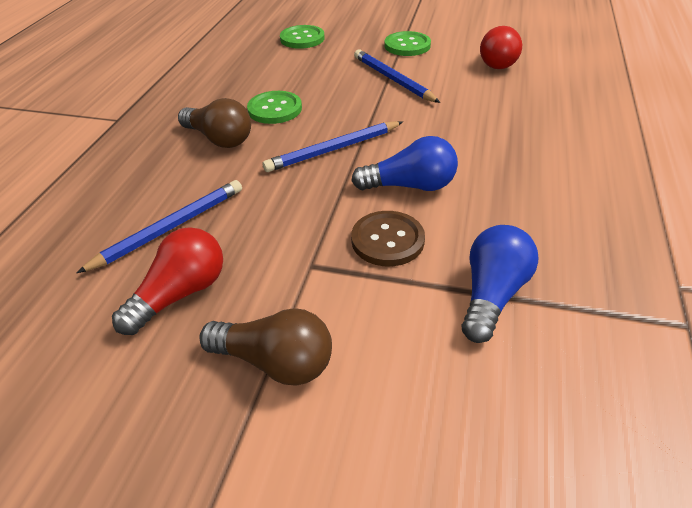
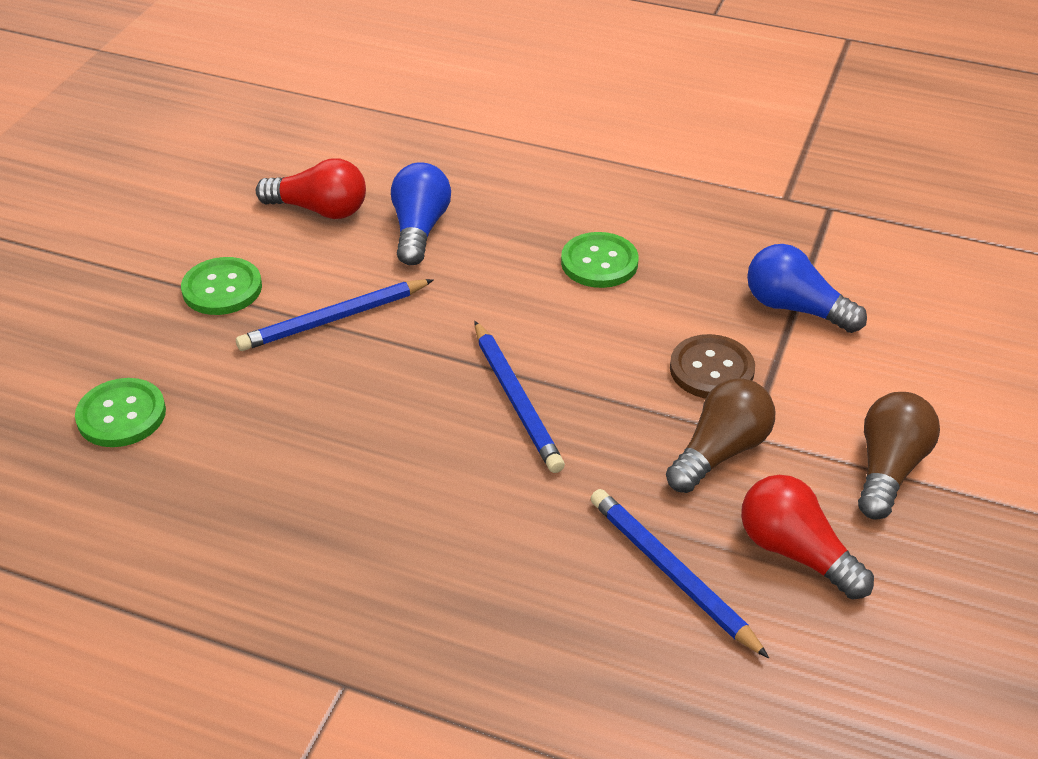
camera: 85 degrees left, 0 degrees up
(219, 139) = (455, 528): brown light bulb -> brown light bulb (720, 452)
(275, 109) = (381, 460): green button -> green button (599, 262)
(410, 186) = (612, 338): blue light bulb -> blue light bulb (419, 229)

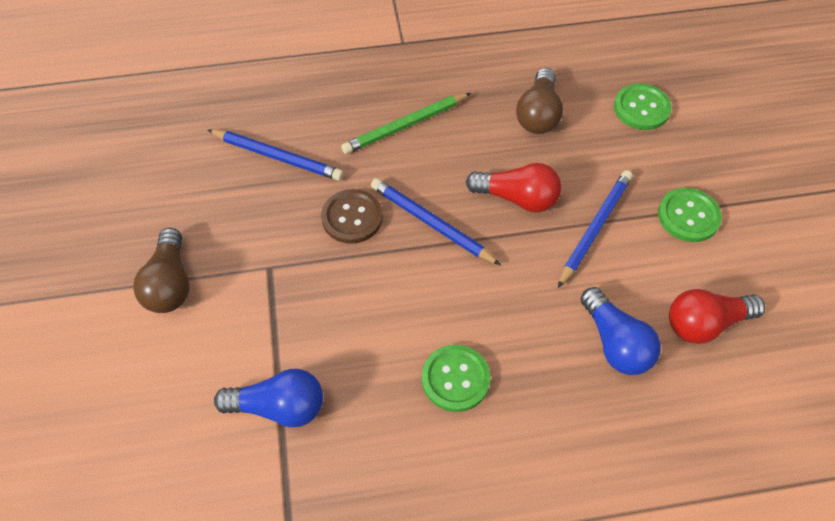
camera: 150 degrees right, 15 degrees up
(454, 535) = (405, 126): none -> green pencil
(711, 369) = (317, 311): brown button -> brown button (352, 217)
(720, 452) = (283, 246): brown light bulb -> brown light bulb (538, 114)
(795, 552) = (213, 199): red light bulb -> red light bulb (517, 198)

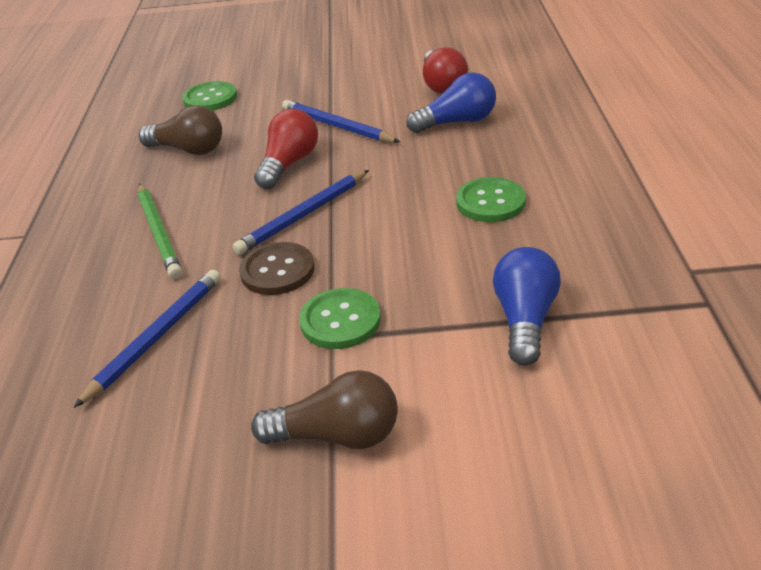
camera: 80 degrees left, 20 degrees down
(688, 216) = (337, 85): green button -> green button (340, 321)

